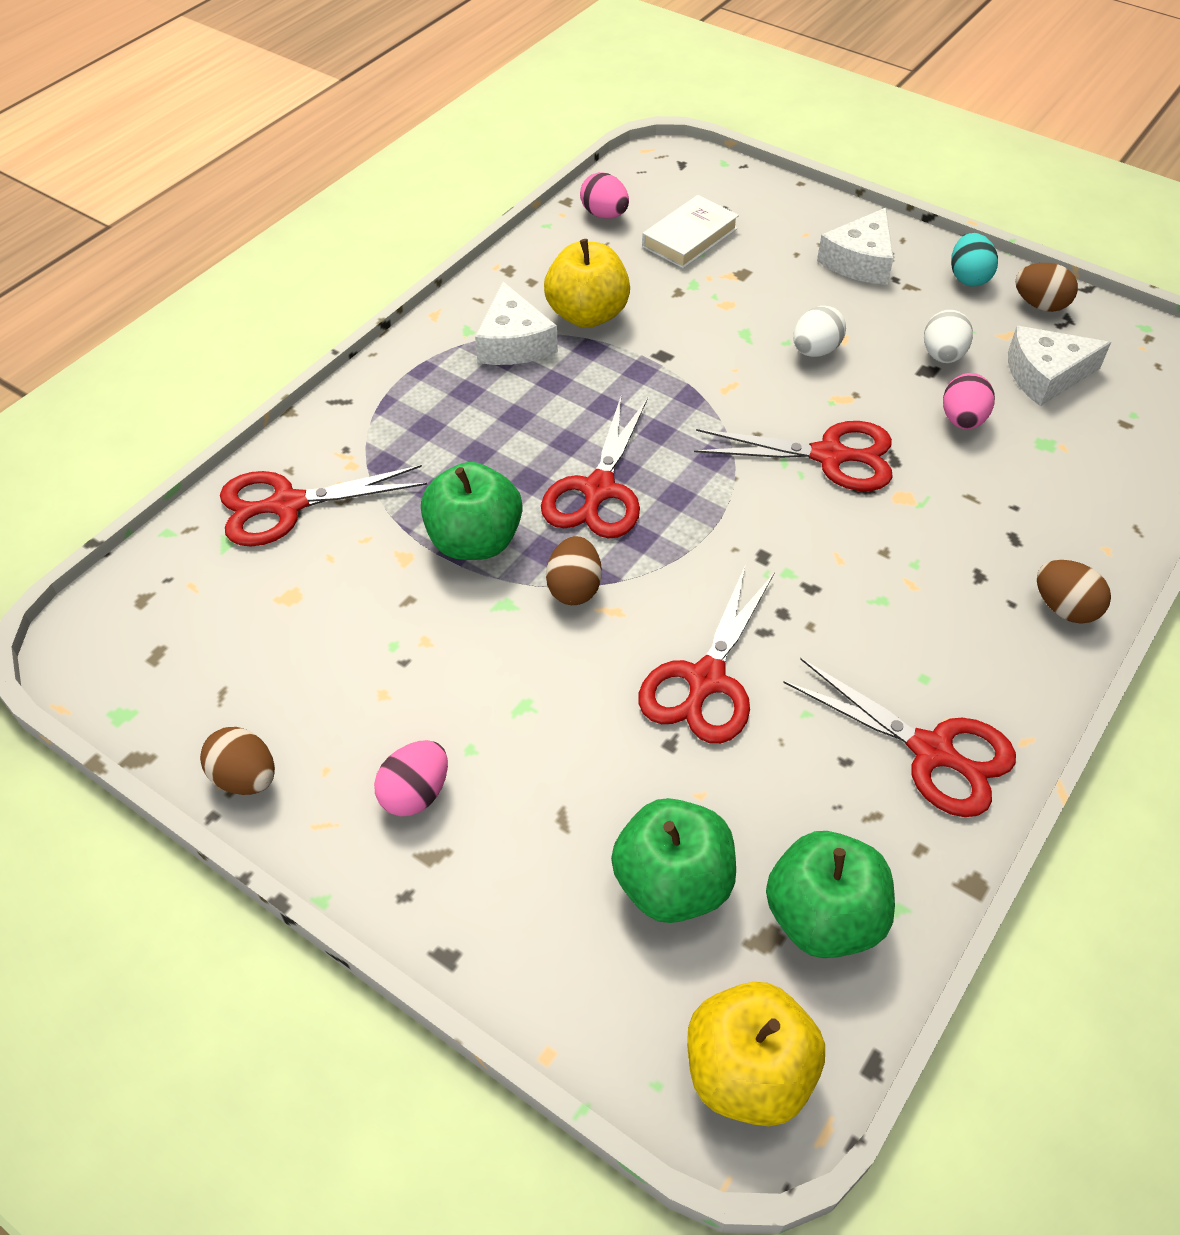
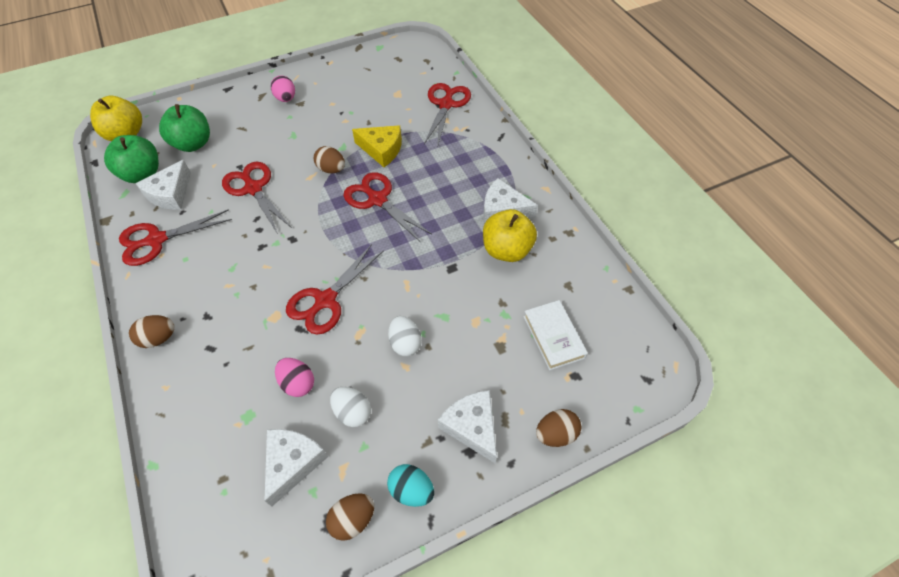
camera: 120 degrees right, 5 degrees up
(245, 778) = (329, 66): brown egg -> brown egg (556, 434)
(474, 541) = (382, 150): green apple -> yellow cheese
(604, 215) = (603, 302): pink egg -> none
(825, 815) = (170, 194): none -> white cheese

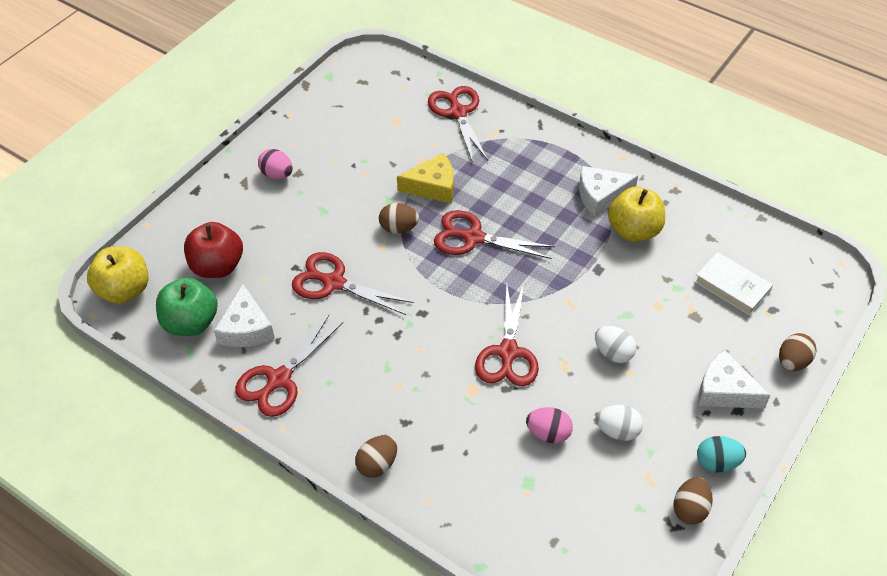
camera: 30 degrees left, 5 degrees down
(193, 144) = (217, 266): green apple -> red apple
(293, 463) = (603, 496): white cheese -> none

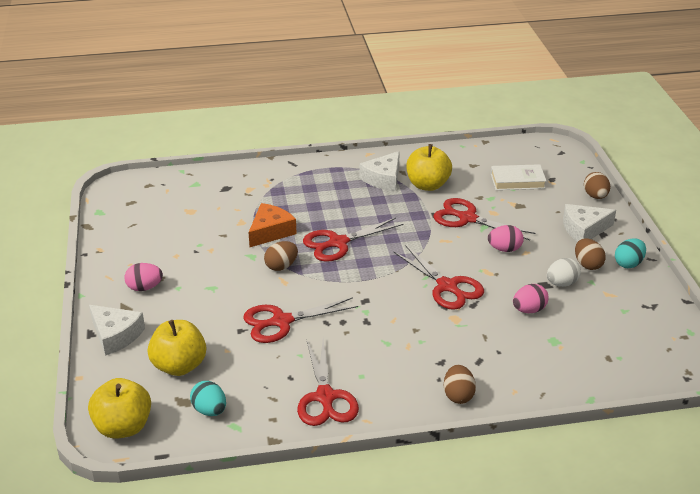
camera: 45 degrees left, 15 degrees down
(191, 323) = (210, 410): green apple -> turquoise egg
(217, 266) = (179, 366): red apple -> yellow apple
(246, 328) = (257, 386): white cheese -> white cheese (115, 335)
(433, 186) = (270, 232): yellow cheese -> orange cheese
(458, 112) = (228, 184): red scissors -> red scissors (467, 218)
(613, 353) = (504, 249): white egg -> pink egg
(690, 509) = (647, 293): brown egg -> brown egg (587, 264)

